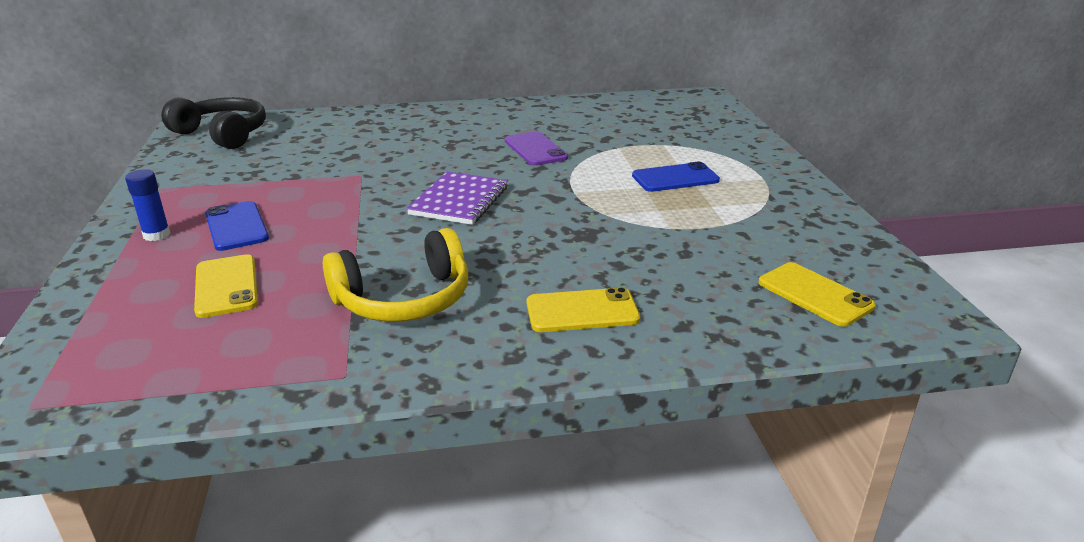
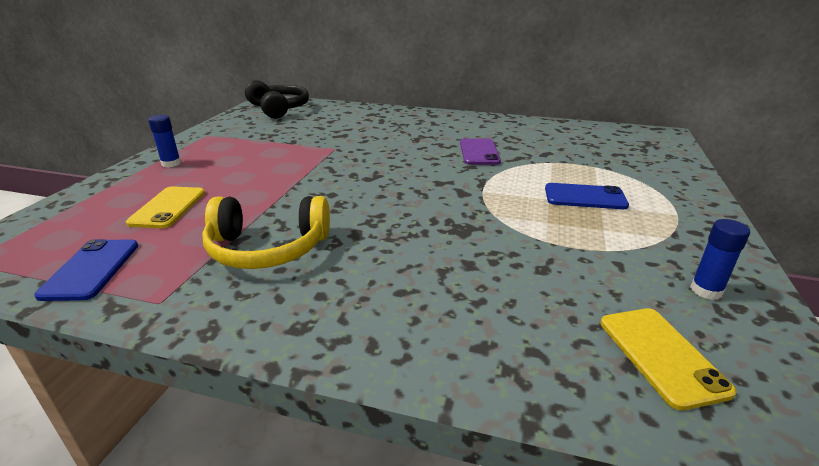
camera: 25 degrees right, 0 degrees up
(236, 226) = (221, 168): blue phone -> blue phone (91, 269)
(459, 201) = (384, 180): purple notebook -> none
(582, 311) = (397, 301): yellow phone -> none
(819, 239) = (706, 290): none -> blue glue stick

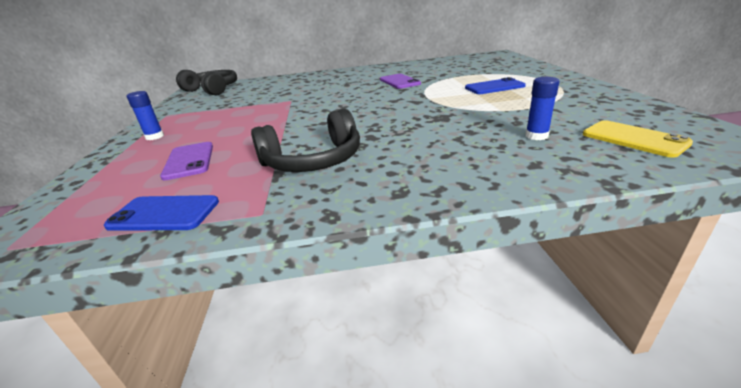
camera: 20 degrees left, 0 degrees up
(91, 269) = (164, 214): blue phone -> blue phone turned 60 degrees counterclockwise
(168, 207) = (189, 161): yellow phone -> purple phone
(268, 248) = (313, 160): yellow headphones -> black headphones
(706, 290) = (615, 108): blue glue stick -> blue glue stick (536, 136)

